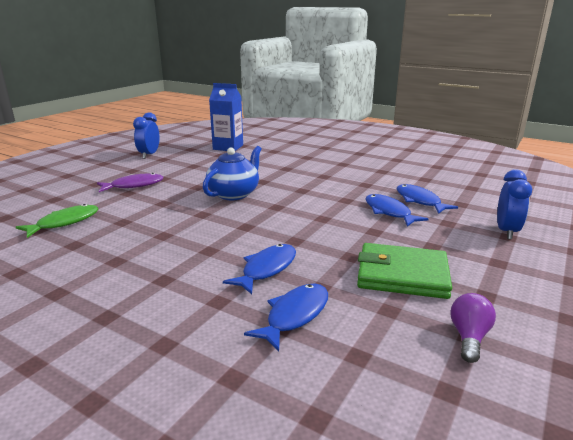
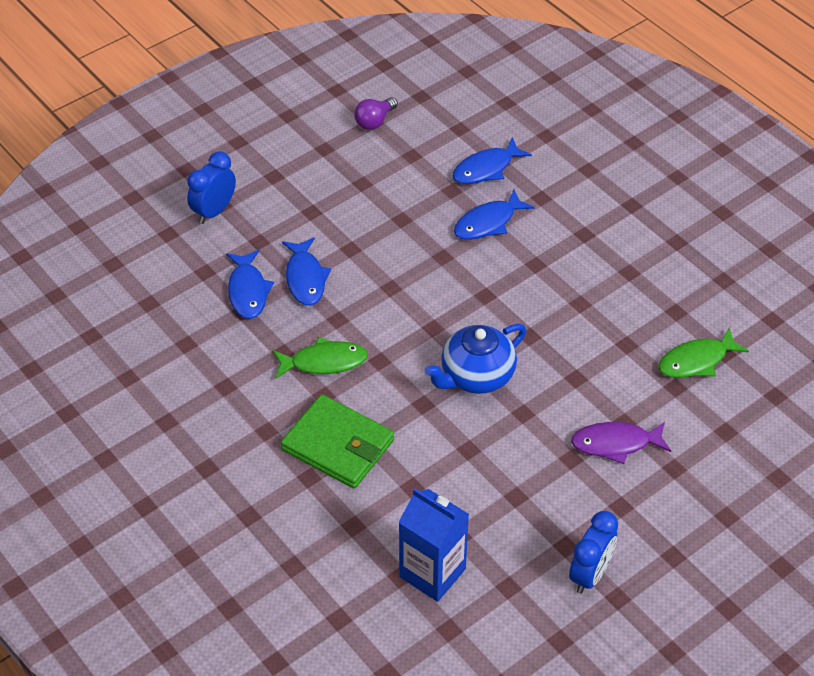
camera: 160 degrees left, 25 degrees up
(336, 185) = (324, 362): none -> green fish
(402, 275) = (372, 185): green wallet -> green wallet (338, 445)

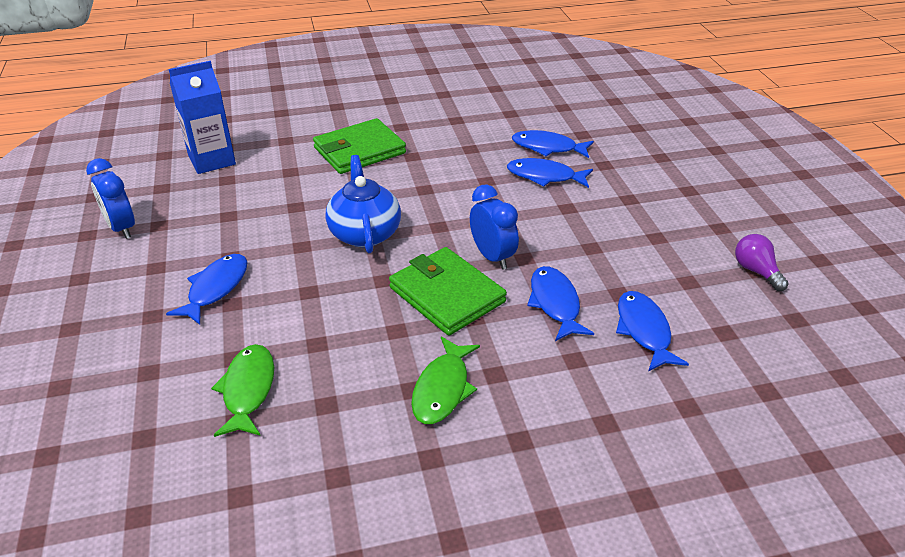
camera: 115 degrees right, 10 degrees down
(214, 211) = (653, 151): blue clock -> blue clock (492, 257)
(324, 362) = (445, 163): green fish -> green fish (443, 389)
(520, 288) = (447, 295): none -> green wallet
(615, 444) = (215, 288): purple fish -> blue fish

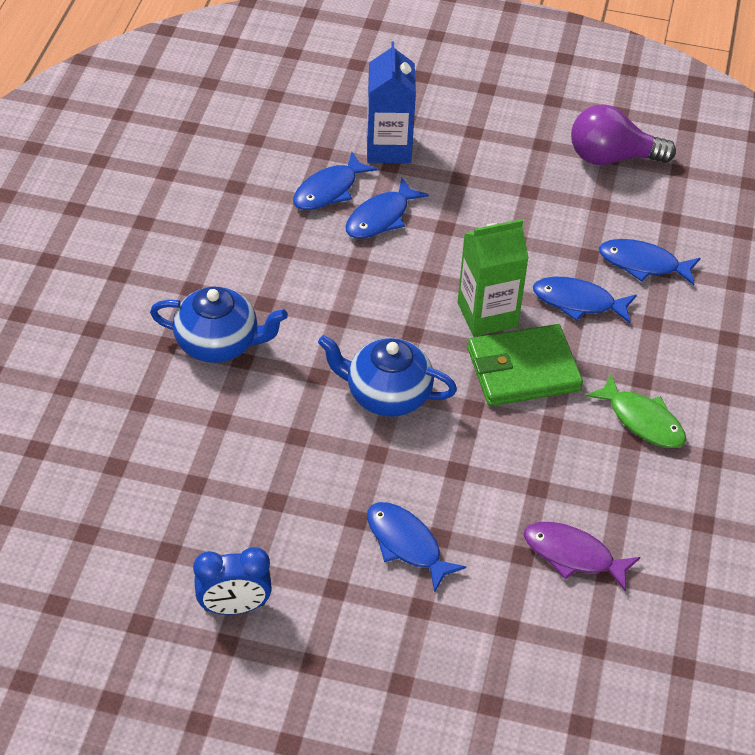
camera: 65 degrees left, 10 degrees up
(212, 160) = (137, 487): blue carton -> blue carton (388, 148)
(248, 390) = (573, 555): green fish -> purple fish
(359, 150) = (219, 343): green wallet -> blue teapot
(492, 257) = (487, 314): blue clock -> green carton
(756, 271) = (612, 157): purple light bulb -> purple light bulb, size x1.71

